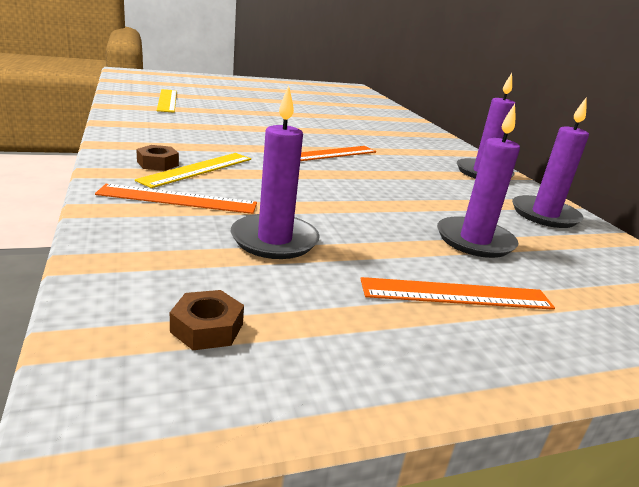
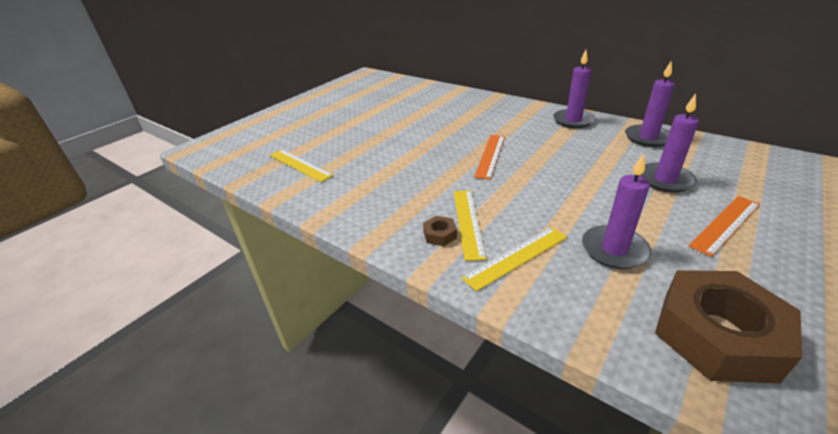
camera: 30 degrees left, 10 degrees up
(178, 199) = (516, 257): orange ruler -> yellow ruler
(207, 328) = (716, 334): brown nut -> brown nut, size x2.48

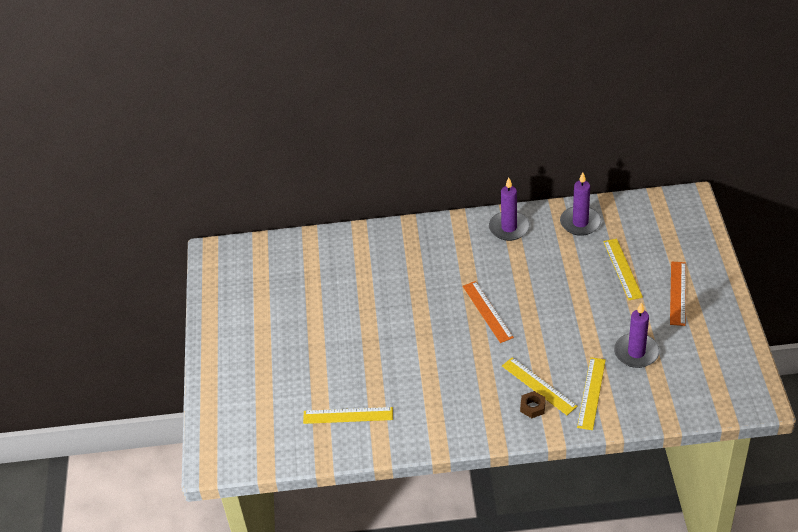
camera: 40 degrees left, 10 degrees up
(665, 180) = (622, 269): purple candle -> yellow ruler
(716, 334) = (713, 377): brown nut -> none

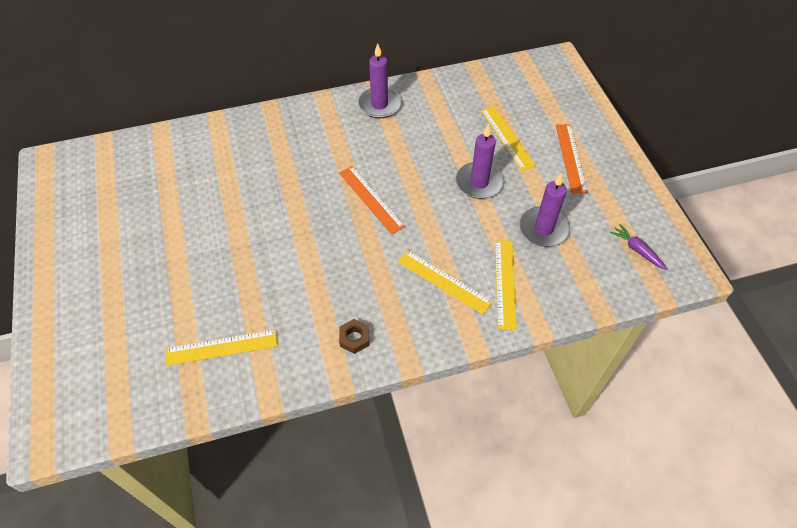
camera: 15 degrees left, 10 degrees up
(532, 407) = (442, 309): brown nut -> brown nut (354, 338)
(580, 223) = (453, 93): purple candle -> purple candle (479, 182)
(716, 379) = (637, 250): none -> purple carrot

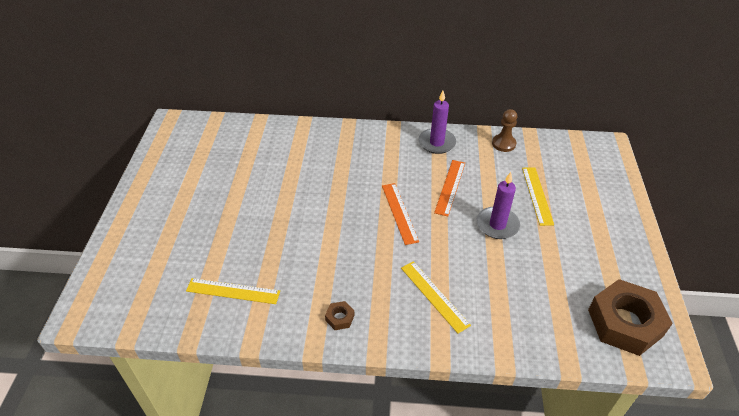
camera: 20 degrees right, 10 degrees down
(451, 87) = (503, 144): none -> brown pawn
(505, 283) = (488, 313): yellow ruler -> none
(543, 229) = (541, 279): purple candle -> none
(571, 157) = (590, 227): orange ruler -> orange ruler (450, 187)
(637, 250) = (624, 323): purple carrot -> brown nut

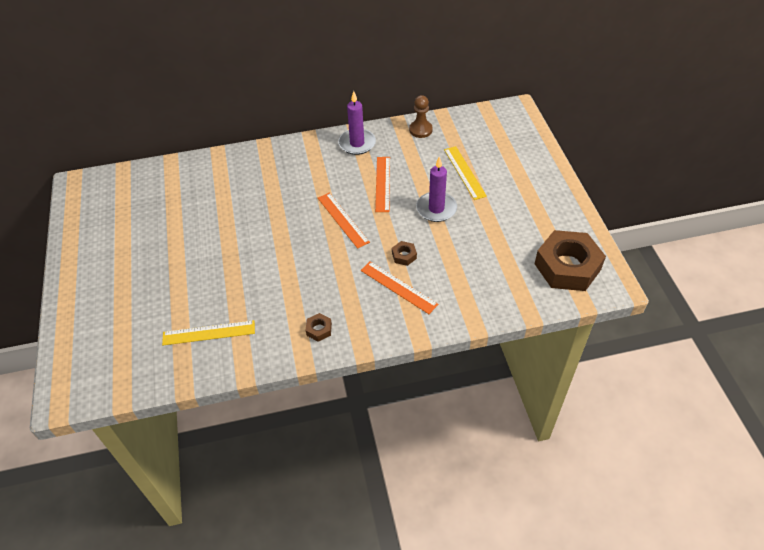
camera: 15 degrees left, 5 degrees up
(434, 296) = (398, 287): yellow ruler -> orange ruler
(450, 264) = (404, 256): none -> brown nut

